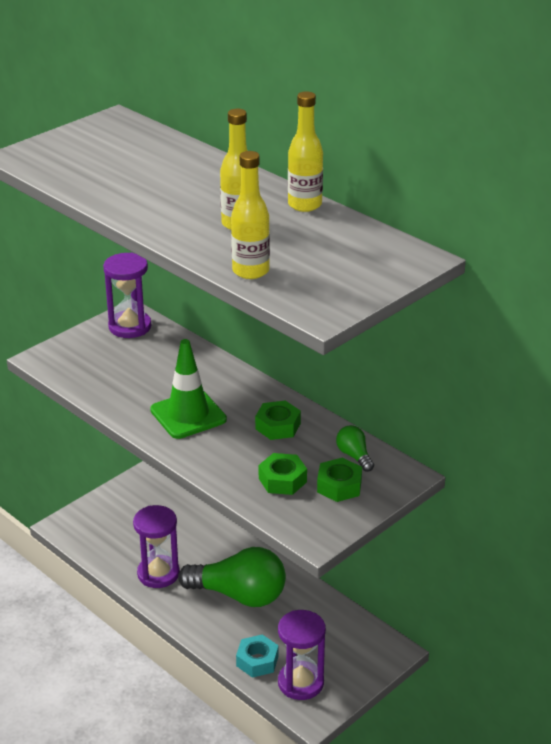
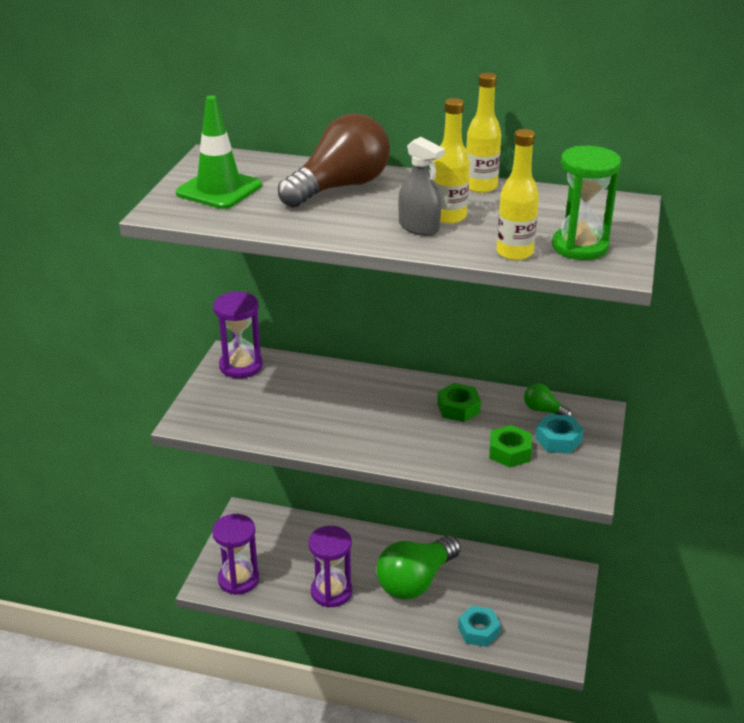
camera: 30 degrees left, 0 degrees up
(183, 173) = (340, 187): none -> brown light bulb
(188, 415) = (373, 425): green traffic cone -> green traffic cone (219, 189)
(201, 226) = (419, 227): none -> grey spray bottle
(239, 595) = (415, 581): green light bulb -> green light bulb turned 150 degrees clockwise
(300, 683) = (528, 633): purple hourglass -> purple hourglass (238, 579)
(315, 283) = (580, 247): none -> green hourglass
(339, 486) = (558, 439): green nut -> turquoise nut

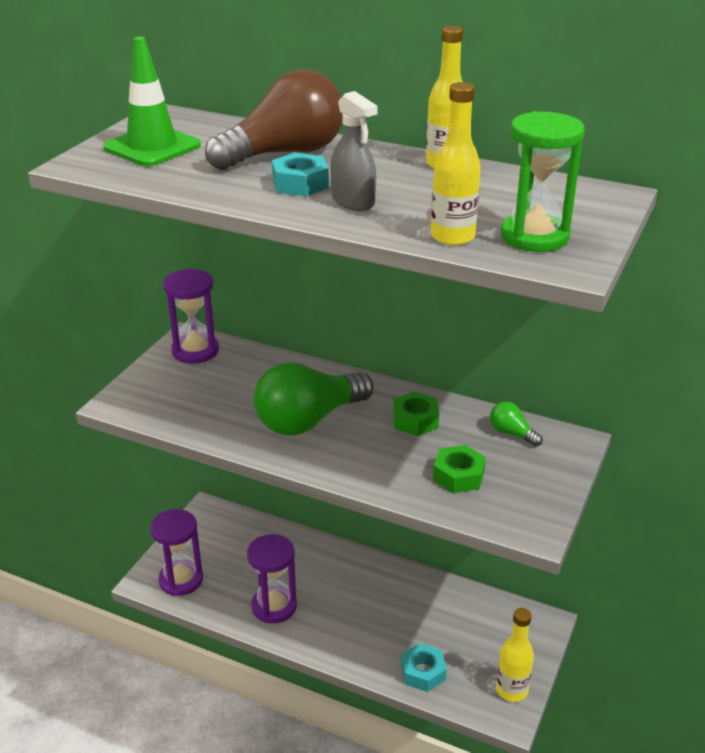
camera: 10 degrees right, 0 degrees up
(415, 581) = (368, 607): green light bulb -> green light bulb (308, 420)
(449, 217) = (393, 193): yellow bottle -> yellow bottle (511, 690)
(558, 439) = (519, 468): turquoise nut -> turquoise nut (300, 184)

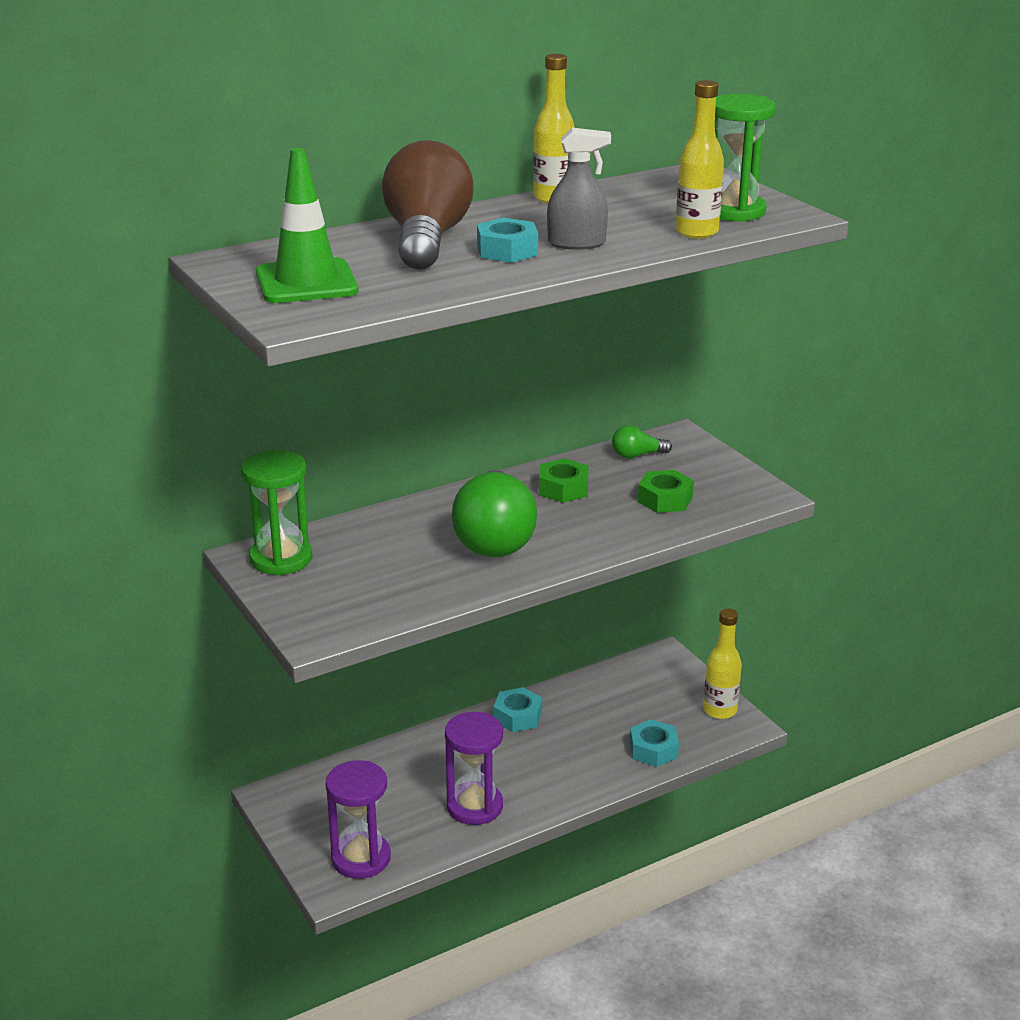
camera: 55 degrees left, 5 degrees down
(195, 351) = (281, 559): purple hourglass -> green hourglass
(388, 578) = (518, 716): none -> turquoise nut

